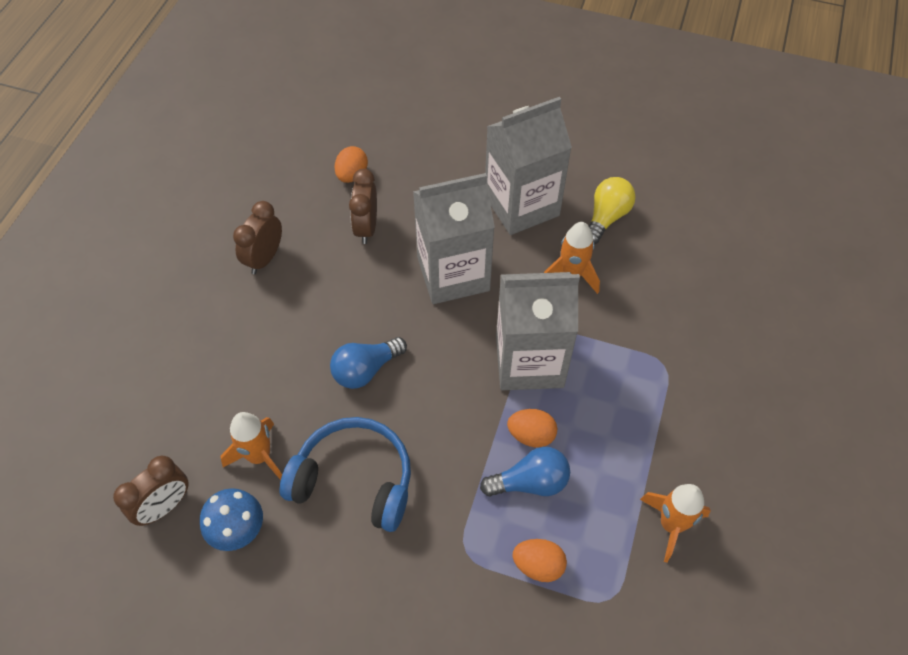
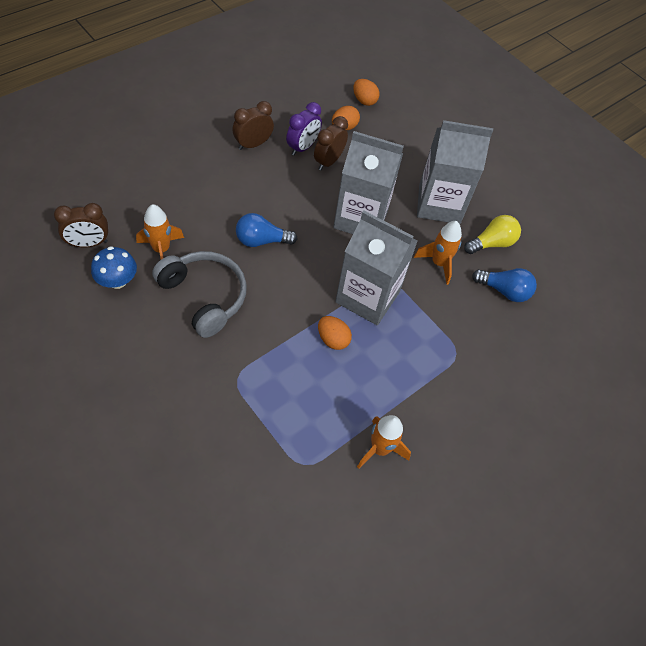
camera: 25 degrees right, 0 degrees up
(324, 228) = (302, 147): none -> purple clock
(354, 480) = (204, 296): blue headphones -> grey headphones
(530, 482) = (309, 366): blue light bulb -> blue light bulb (504, 291)
(538, 565) = (274, 415): orange egg -> orange egg (364, 101)

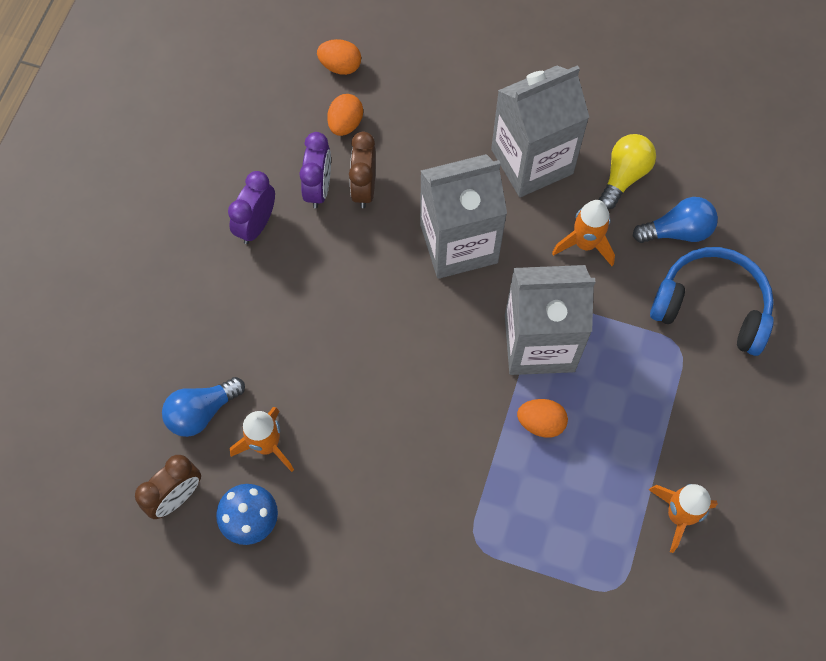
camera: 25 degrees left, 10 degrees up
(204, 296) = (363, 469): grey headphones -> none
(253, 144) = (256, 225): brown clock -> purple clock
(261, 240) = (370, 352): blue light bulb -> blue light bulb (201, 412)
(496, 344) = (711, 306): none -> blue headphones

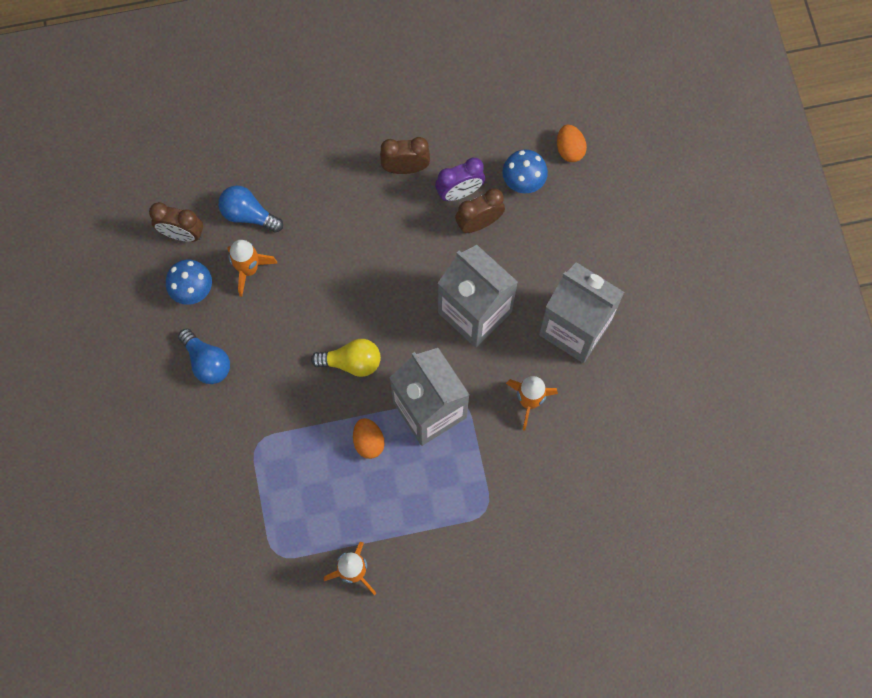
camera: 60 degrees right, 5 degrees up
(256, 225) = (405, 168): purple clock -> brown clock
(345, 124) = (523, 180): orange egg -> blue mushroom
(624, 176) = (605, 401): yellow light bulb -> yellow light bulb (352, 362)
(677, 231) = (581, 464): blue light bulb -> blue light bulb (207, 362)
(711, 306) = (533, 519): blue headphones -> none

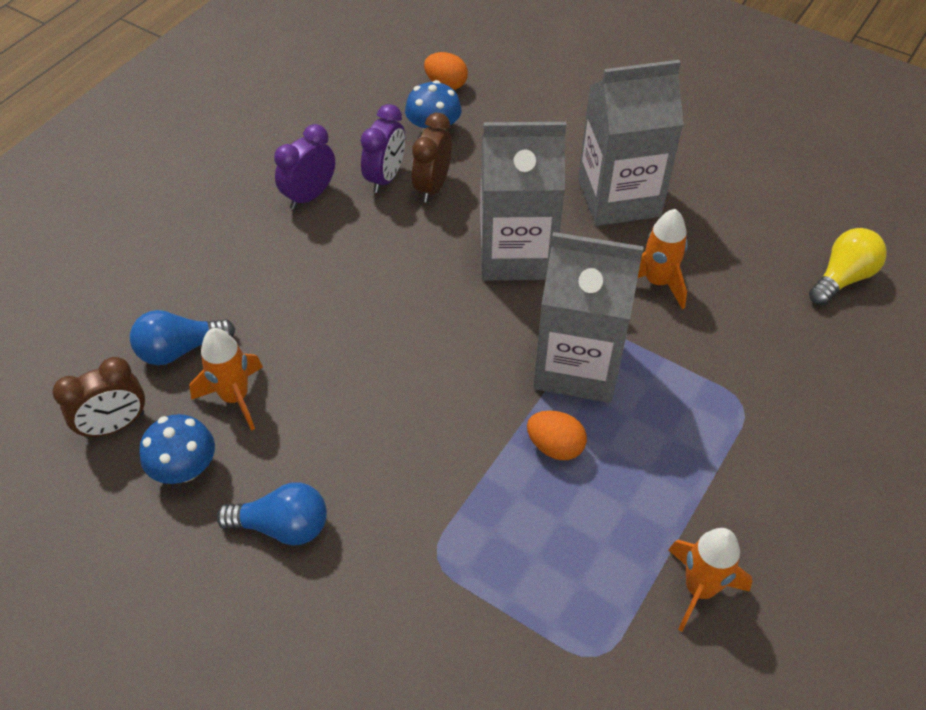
camera: 45 degrees left, 20 degrees down
(352, 362) = (448, 390): yellow light bulb -> yellow light bulb (842, 278)
(405, 168) = (310, 196): brown clock -> purple clock

